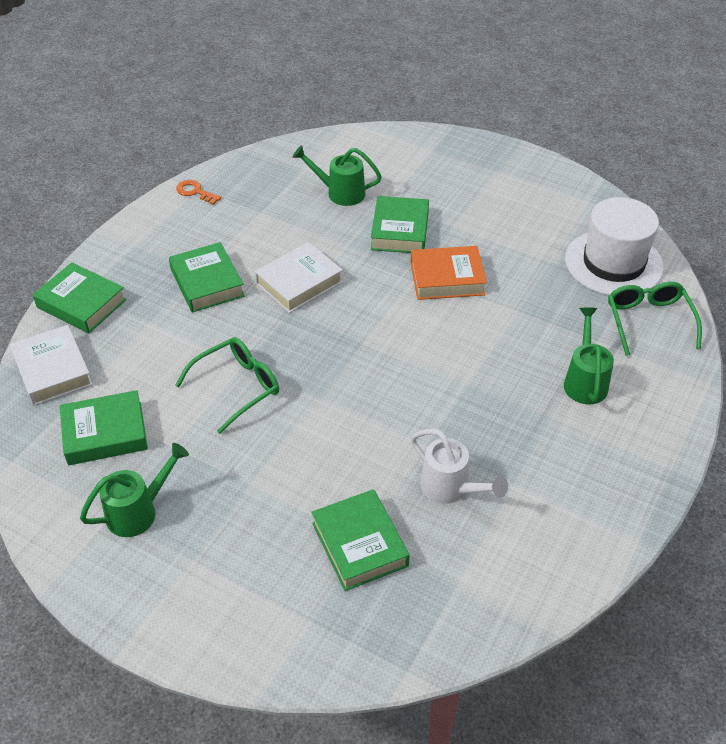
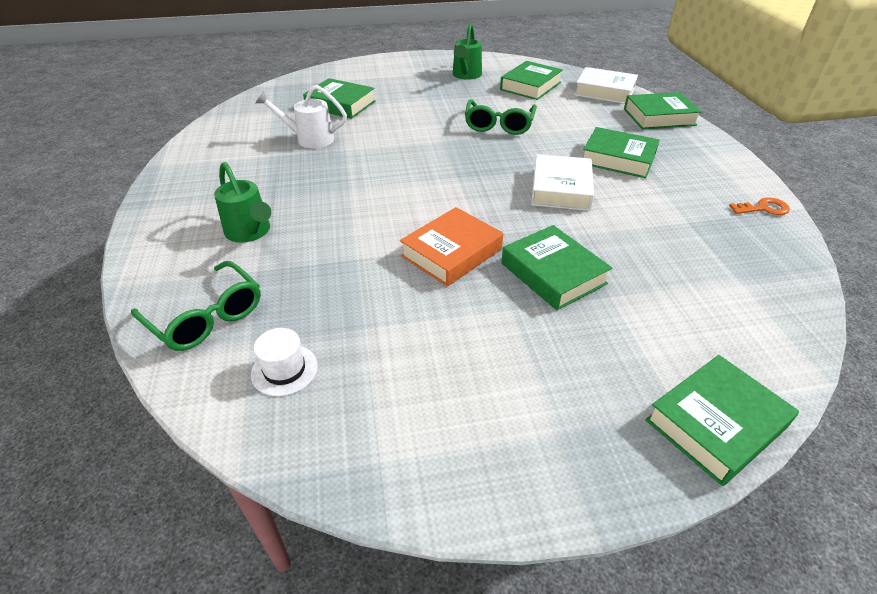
camera: 140 degrees right, 5 degrees down
(340, 193) = (665, 279): green watering can -> none
(423, 140) = (716, 424): none -> green book
(613, 263) = (284, 370): white hat -> white hat, size x0.45

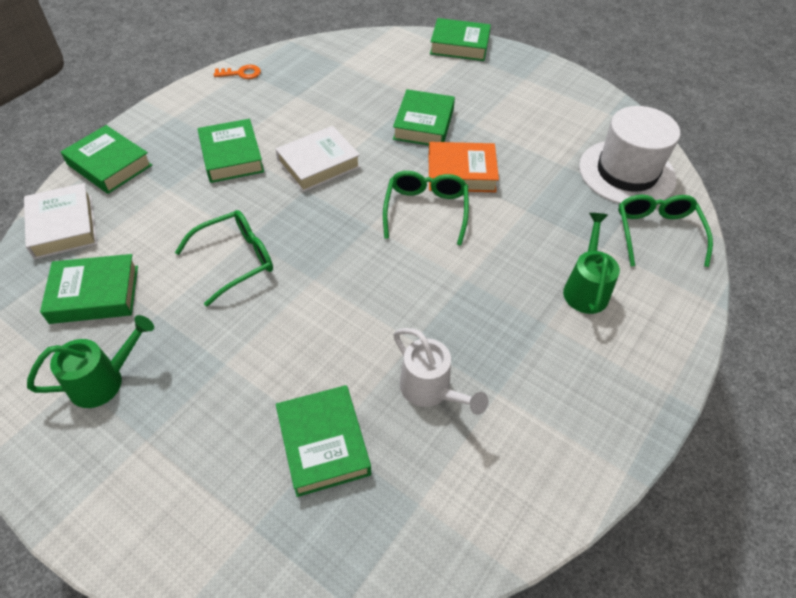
camera: 135 degrees left, 10 degrees up
(284, 370) = (626, 173): white hat -> white hat, size x2.23
(436, 209) = (426, 210): none -> green glasses
(763, 208) = (241, 73): orange key -> orange key turned 135 degrees clockwise

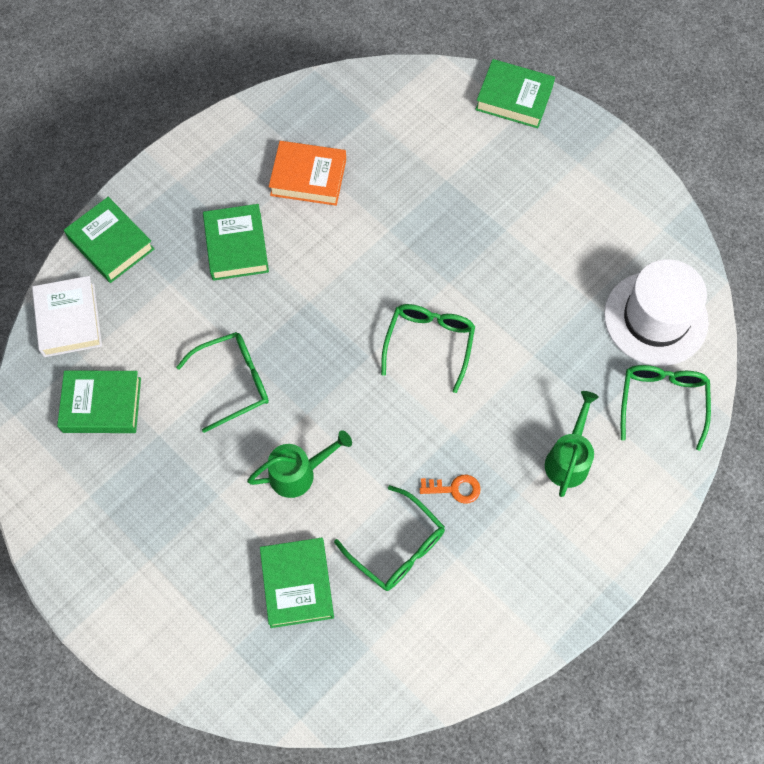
camera: 10 degrees right, 15 degrees up
(104, 381) = (113, 498): green watering can -> green watering can (298, 473)
(241, 73) = (253, 120): orange key -> orange key (455, 489)
(318, 164) = (326, 267): white book -> none
(423, 124) = (448, 222): green book -> none
(430, 390) = (397, 547): white watering can -> green glasses
(461, 173) = (476, 297): orange book -> orange book (308, 177)

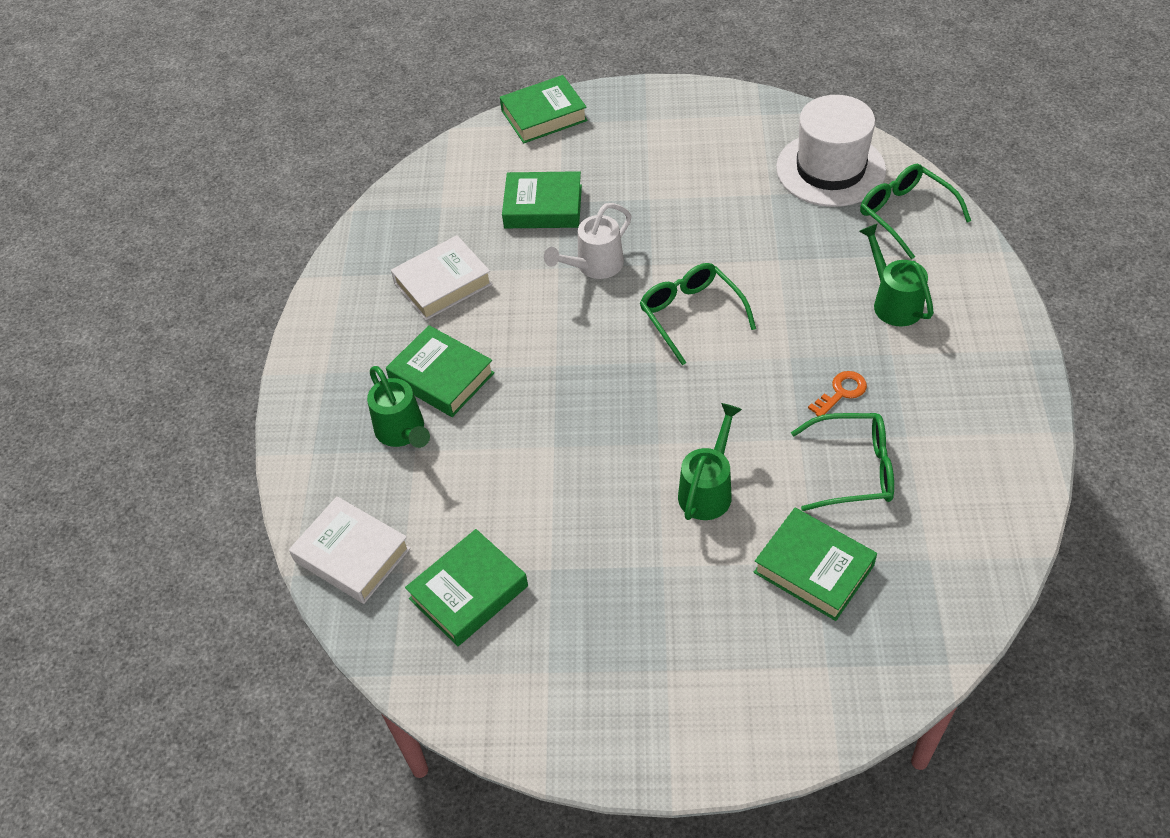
camera: 40 degrees left, 15 degrees down
(111, 244) = (320, 466): green book -> green book (543, 207)
(176, 264) = (402, 432): none -> green watering can
(233, 382) = (567, 473): green glasses -> none
(308, 177) = (443, 283): orange book -> white book
(412, 250) = (594, 266): none -> white watering can

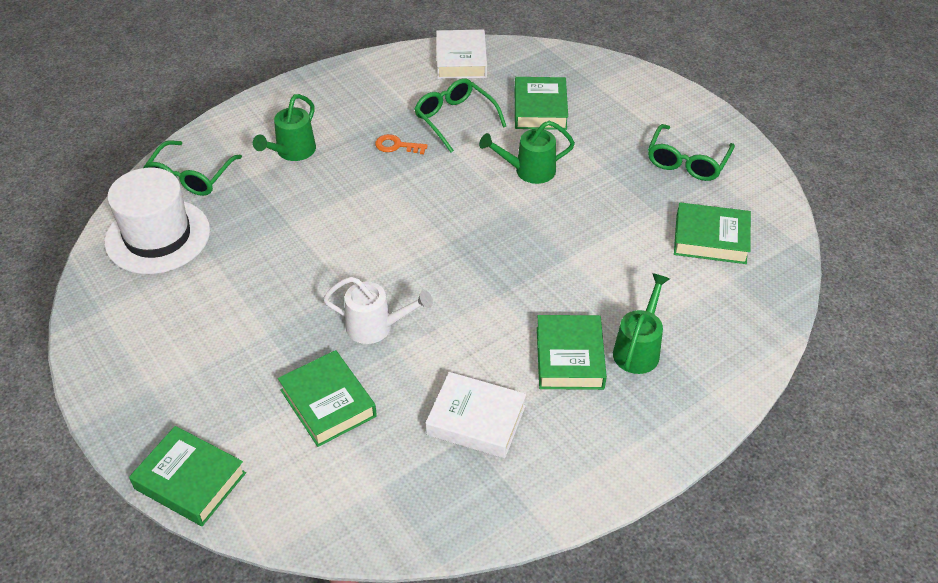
camera: 130 degrees left, 5 degrees down
(352, 555) = (753, 312): white book -> white book (461, 60)
(691, 315) = (385, 245): green glasses -> green glasses (687, 162)

